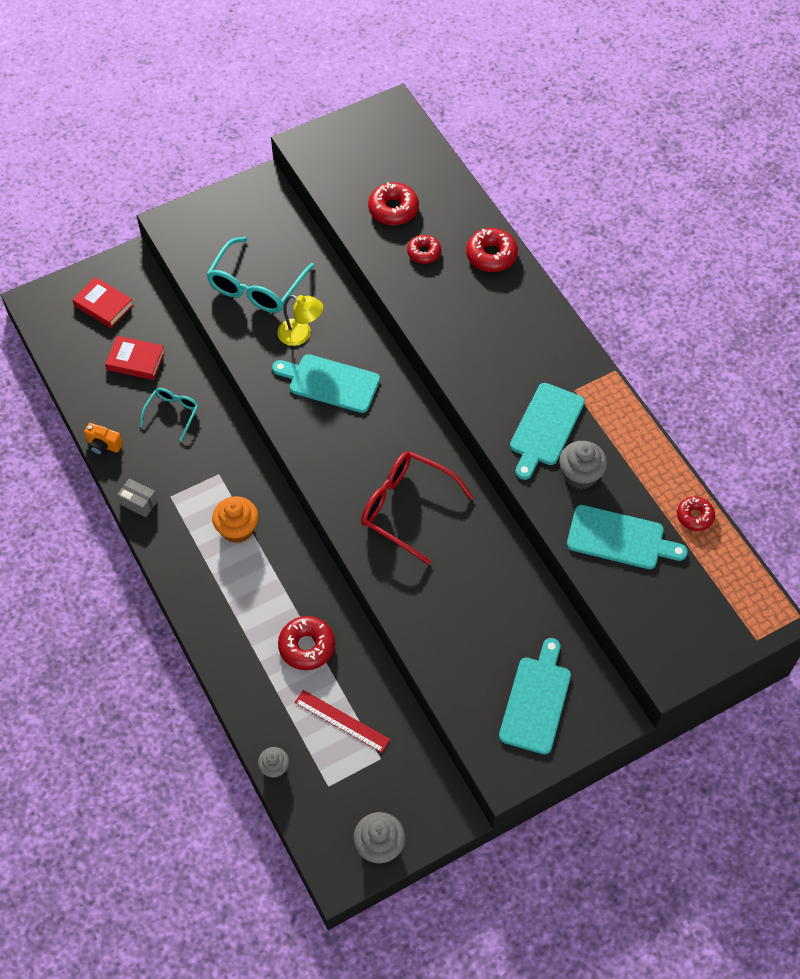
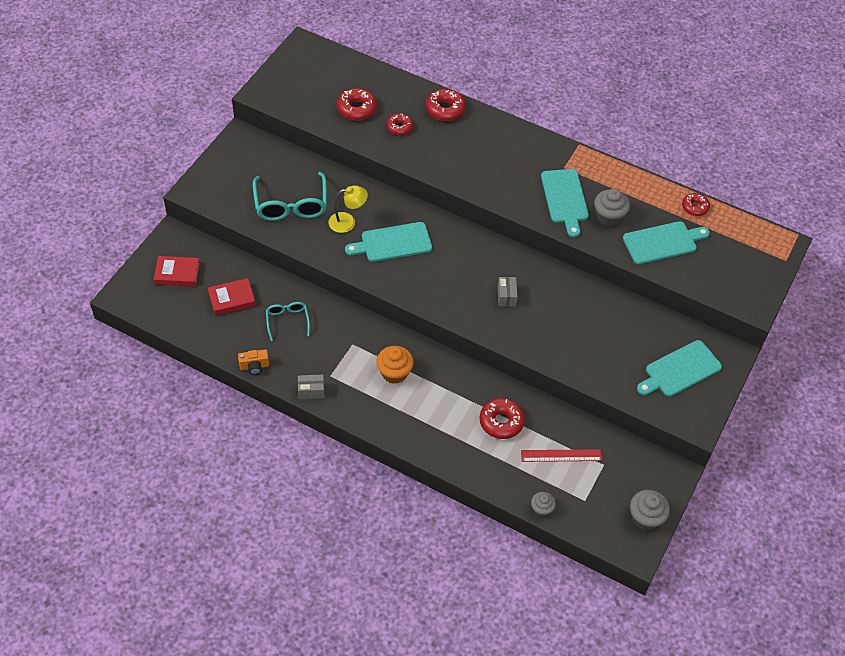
camera: 35 degrees left, 5 degrees down
(406, 508) = (506, 296): red glasses -> grey box
(536, 701) = (680, 370): turquoise cutting board -> turquoise cutting board turned 105 degrees counterclockwise

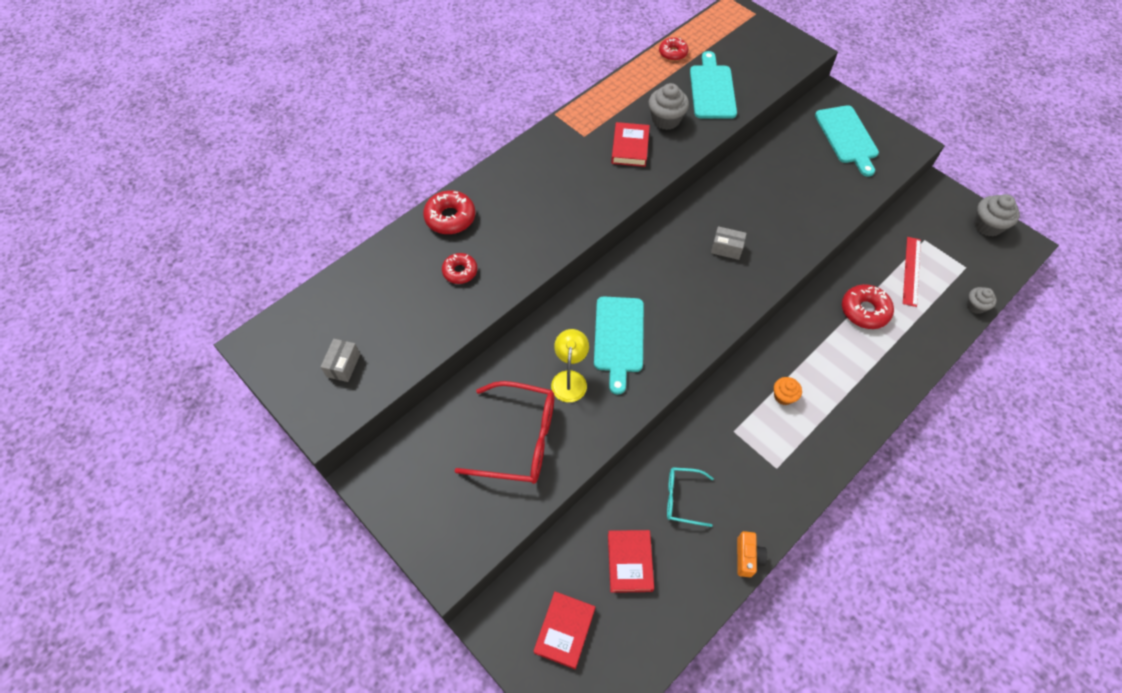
camera: 70 degrees left, 5 degrees up
(291, 205) = (519, 440): turquoise glasses -> red glasses
(311, 391) = (797, 496): grey box -> grey box (343, 365)
(356, 109) = (407, 310): red donut -> none
(394, 372) = (783, 396): orange cupcake -> orange cupcake, size x0.62
(565, 199) = (630, 148): turquoise cutting board -> red book

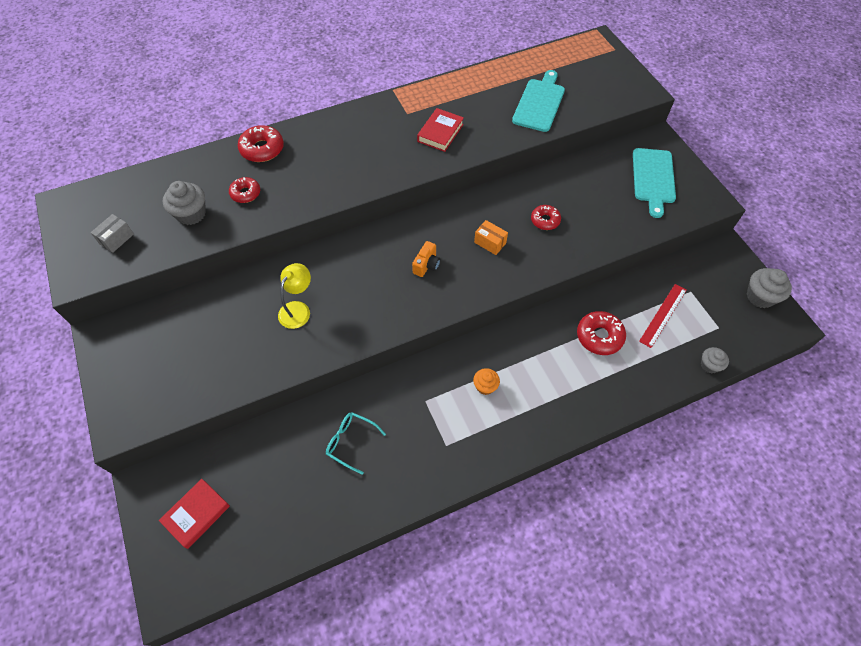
camera: 20 degrees right, 0 degrees up
(519, 440) = (231, 344): red glasses -> none
(619, 338) = (356, 289): turquoise cutting board -> none
(629, 562) = (279, 478): red book -> none
(666, 120) = (484, 118): grey cupcake -> grey cupcake (191, 214)
(673, 53) = (521, 65): red donut -> red donut (545, 220)
(726, 248) = (490, 243): grey box -> orange box
(747, 557) = (379, 512): orange camera -> orange camera (426, 265)

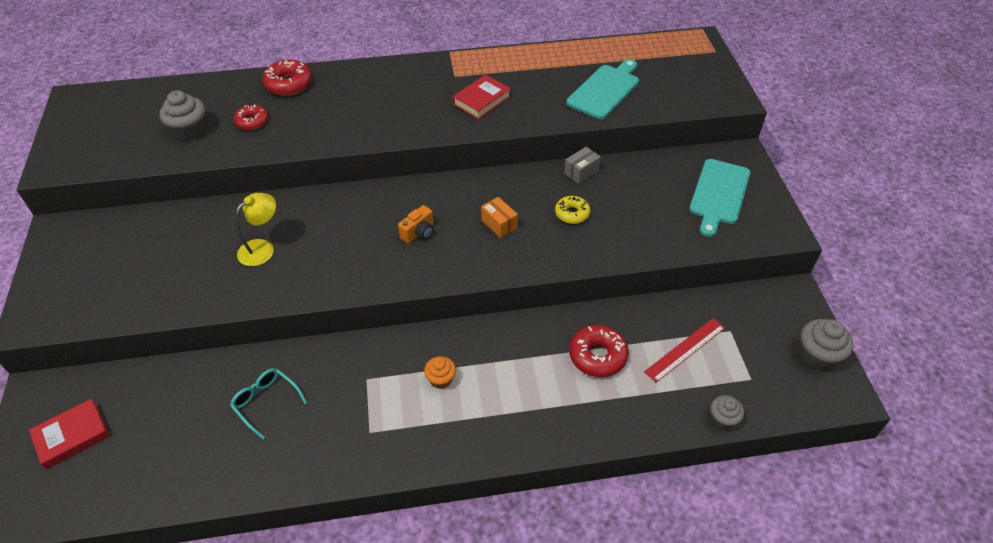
camera: 15 degrees right, 10 degrees down
(116, 239) = (107, 139): grey box -> grey box (581, 172)
(545, 220) = (572, 213): red donut -> yellow donut

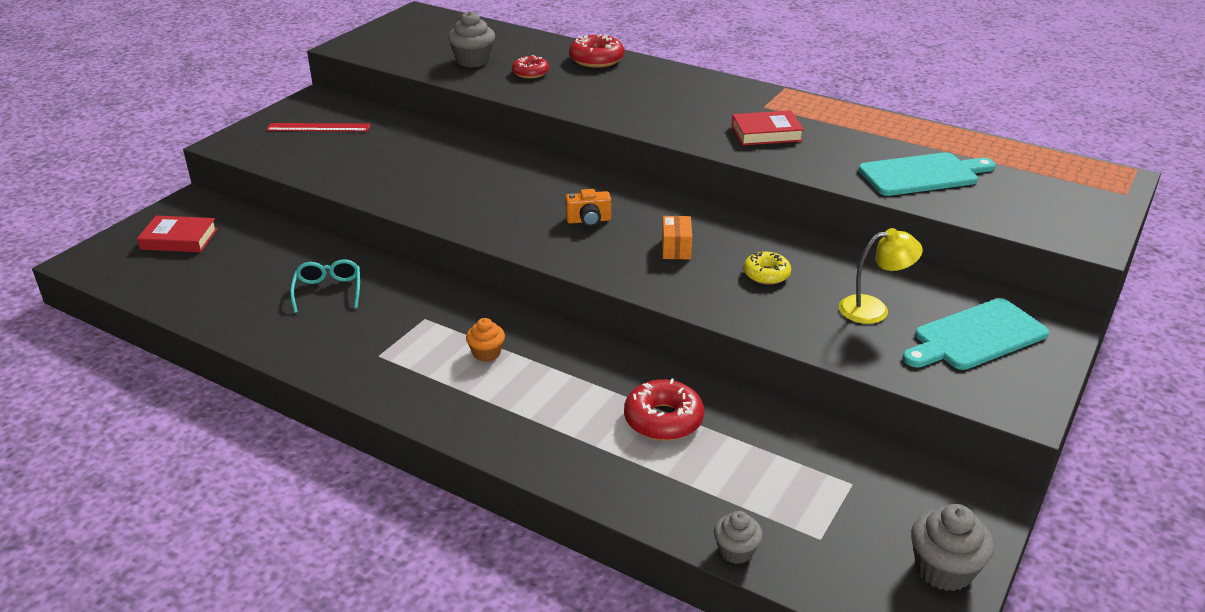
camera: 40 degrees right, 15 degrees down
(262, 248) = (442, 172): yellow lamp -> yellow lamp (873, 309)
(581, 172) = (824, 247): grey box -> none
(685, 349) = (772, 468): red ruler -> red ruler (318, 127)

